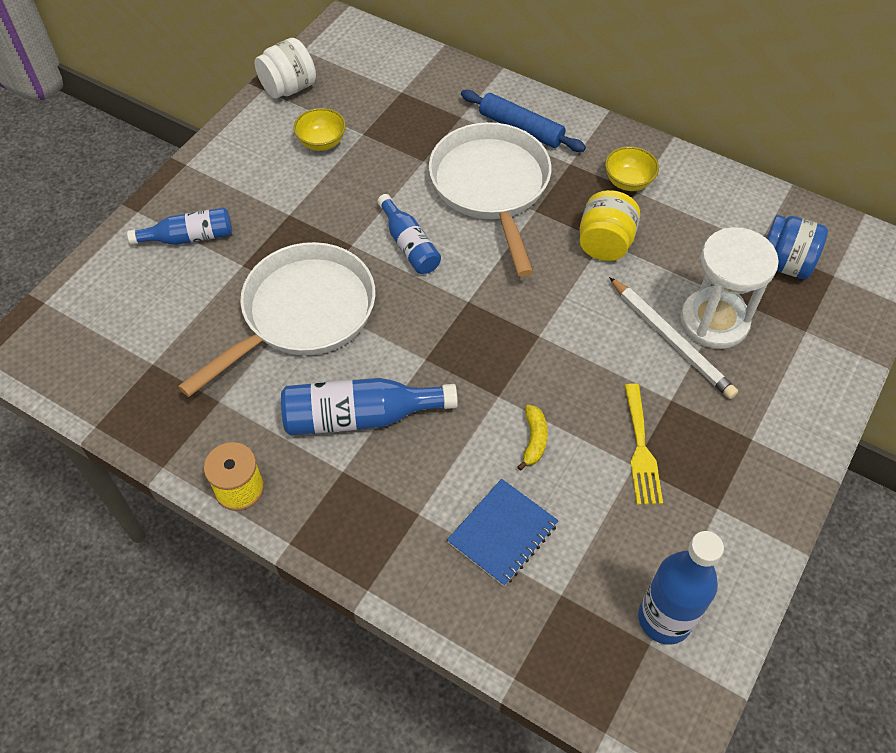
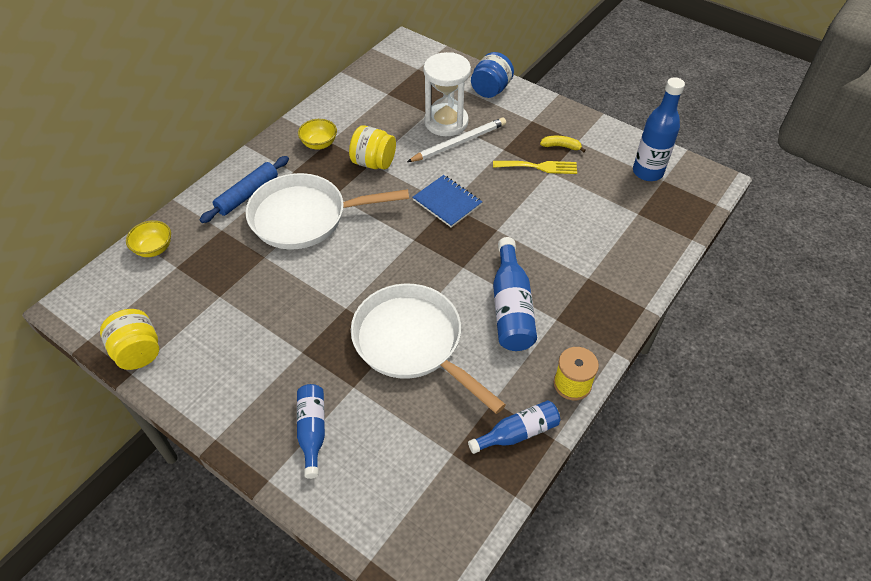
camera: 85 degrees left, 5 degrees down
(289, 88) = (138, 352): white jar -> yellow jar
(322, 142) = (221, 326): yellow bowl -> yellow bowl (154, 249)
(409, 245) = (353, 270): blue bottle -> blue bottle (517, 433)
(502, 533) = (599, 236): blue notebook -> blue notebook (447, 202)
(534, 440) = (532, 215): yellow banana -> yellow banana (561, 146)
(785, 264) = (405, 86): blue jar -> blue jar (491, 90)

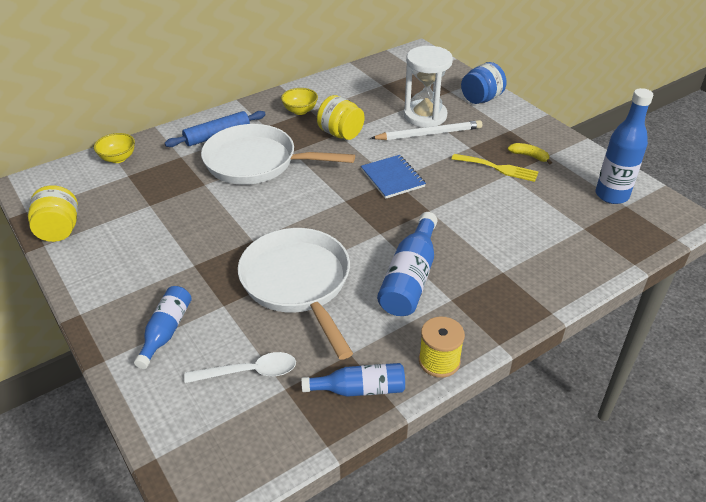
camera: 20 degrees right, 10 degrees down
(412, 448) = (249, 372): none -> white spoon

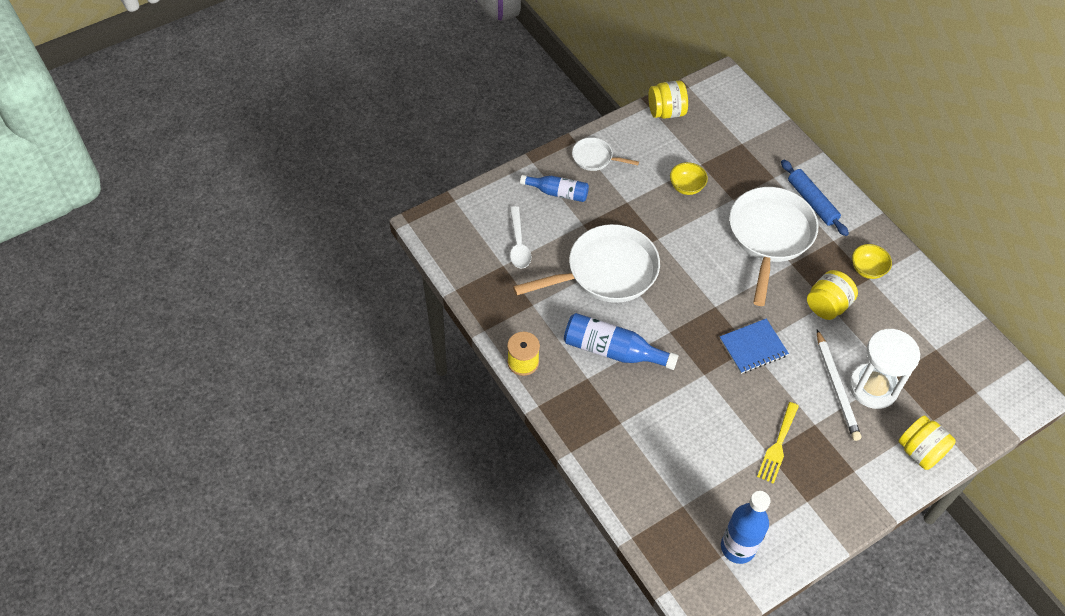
camera: 90 degrees right, 15 degrees up
(115, 294) = (595, 158): none -> white pan
(118, 158) = (767, 132): yellow bowl -> yellow bowl (686, 187)
(360, 389) = (500, 309): blue bottle -> none
(481, 99) = (920, 451): blue jar -> yellow jar
(529, 156) = (803, 481): yellow banana -> none

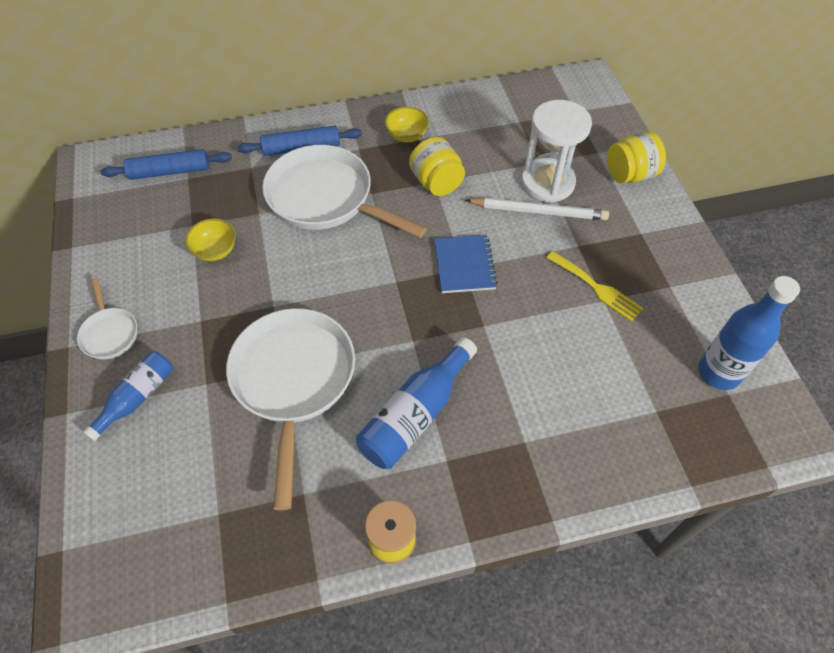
camera: 70 degrees left, 0 degrees up
(518, 244) = (193, 479): white spoon -> none
(595, 158) = (109, 333): white pan -> white pan turned 60 degrees counterclockwise
(666, 112) = (93, 232): yellow jar -> none
(742, 130) = (170, 172): none -> blue rolling pin

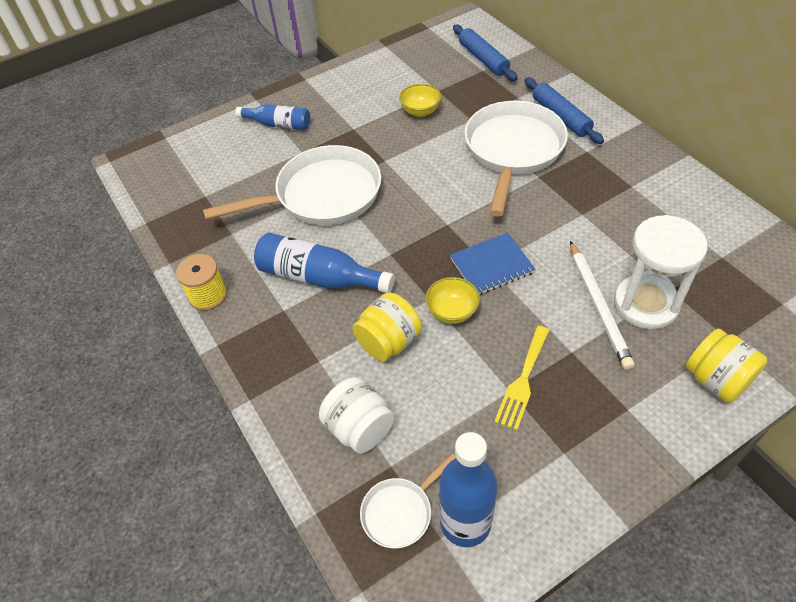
camera: 75 degrees right, 5 degrees down
(109, 333) = (323, 92): white pan -> white pan (400, 512)
(407, 136) = (628, 177): yellow bowl -> yellow bowl (452, 312)
(436, 183) = (582, 216): yellow jar -> yellow jar (389, 342)
(612, 426) = (359, 428): none -> white jar

